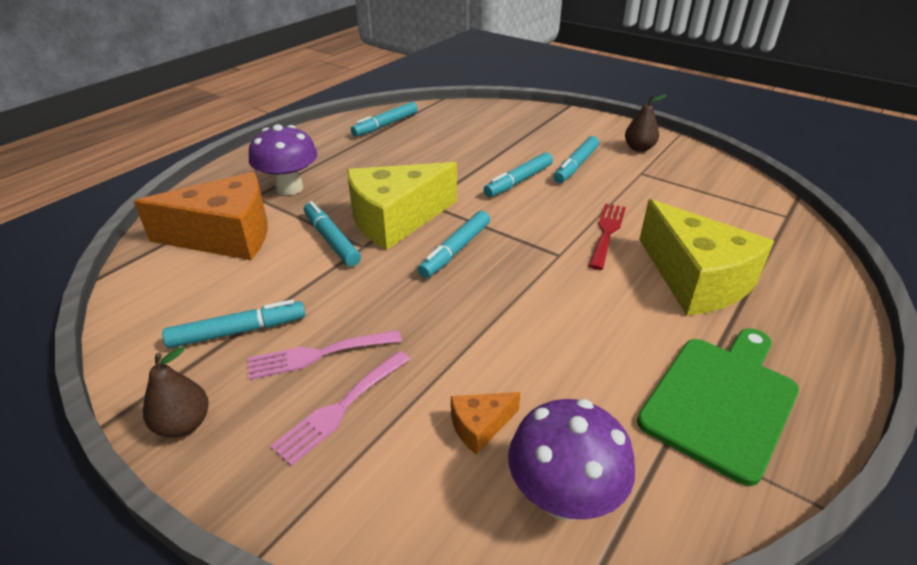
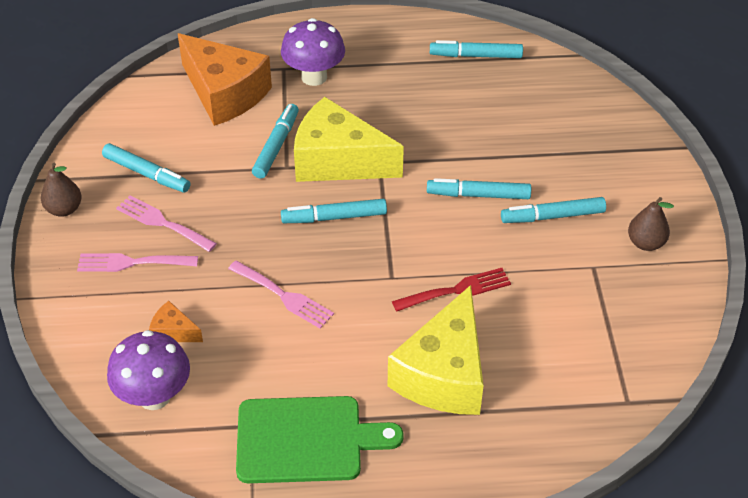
camera: 50 degrees right, 10 degrees up
(515, 322) = (284, 296): none -> pink fork

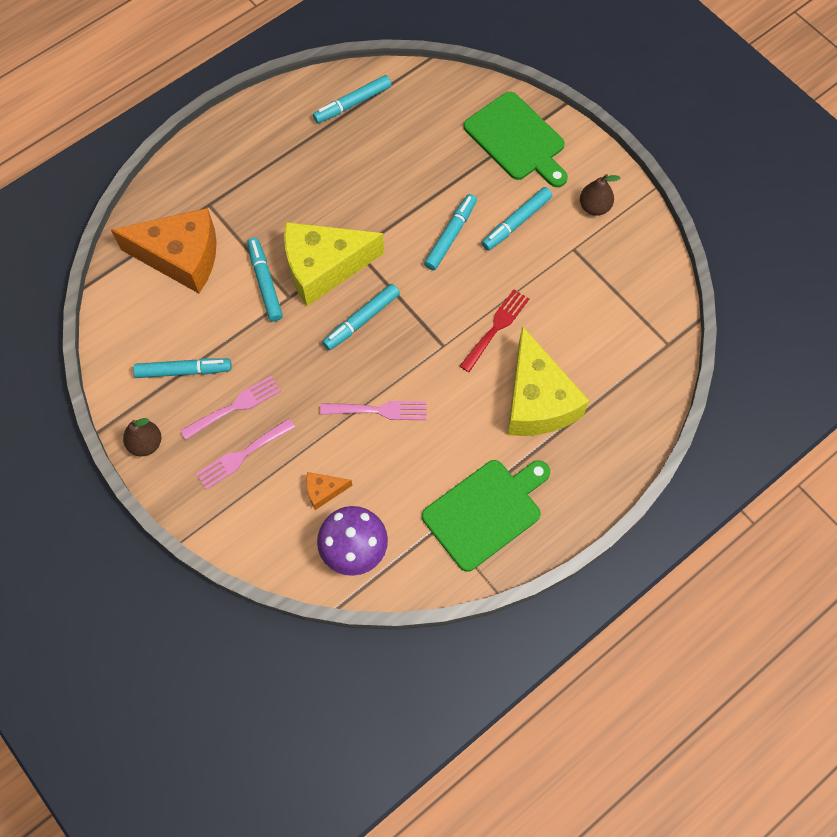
camera: 35 degrees left, 20 degrees up
(162, 223) = (235, 406): pink fork -> pink fork turned 150 degrees clockwise
(314, 77) = (241, 198): purple mushroom -> none
(478, 195) = (451, 235): turquoise marker -> turquoise marker turned 150 degrees clockwise
(610, 152) = (517, 139): none -> green cutting board

